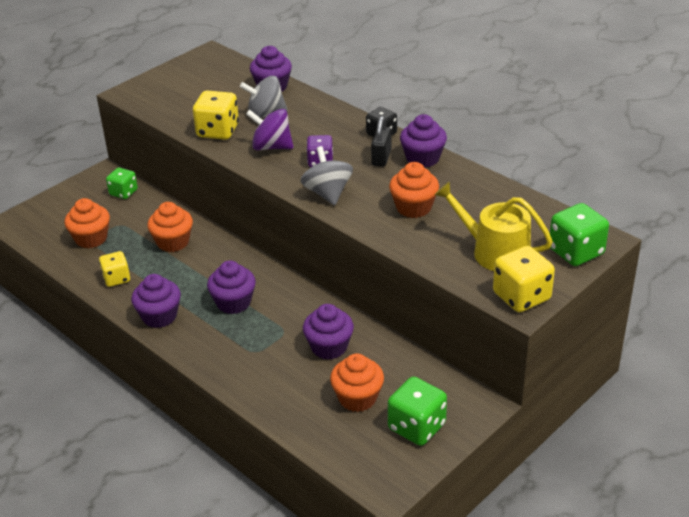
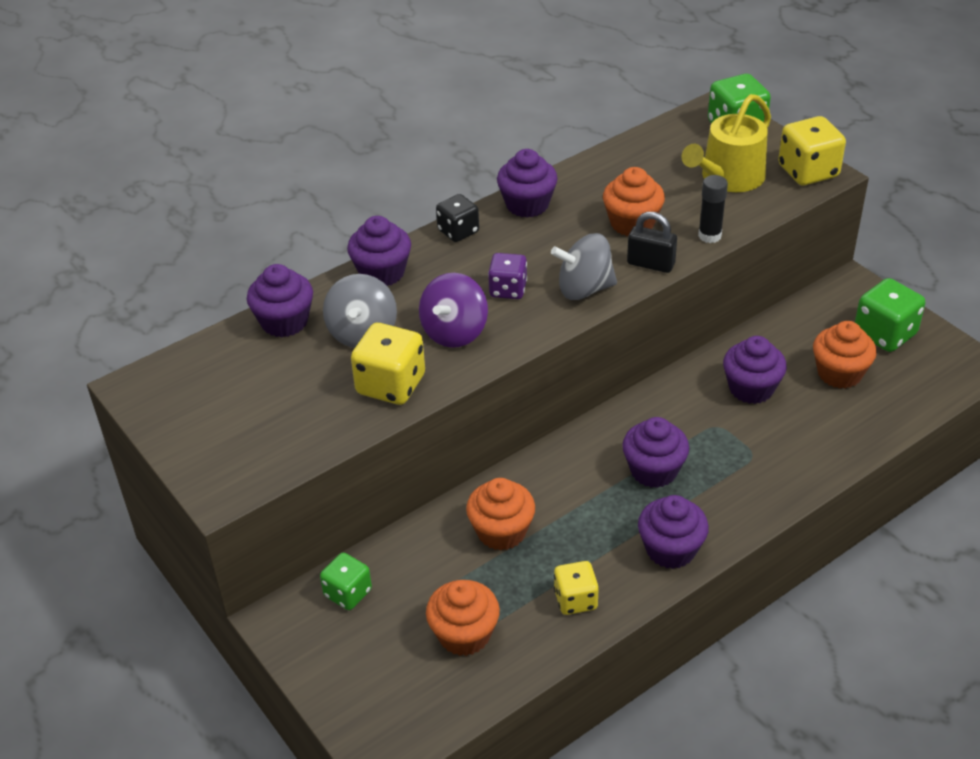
camera: 80 degrees left, 5 degrees up
(328, 112) = (382, 273): none -> purple cupcake
(381, 158) = (515, 237): black padlock -> black padlock (650, 264)
(408, 246) = (709, 236): none -> black glue stick

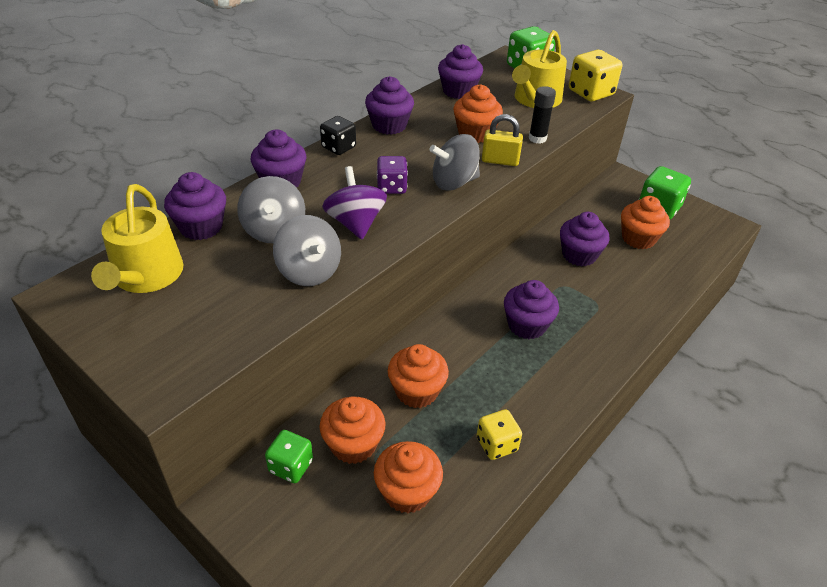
camera: 15 degrees left, 0 degrees up
(220, 374) = (146, 276): none -> yellow watering can
(391, 385) = (309, 271): yellow dice -> grey spinning top
(418, 580) = (353, 444): none -> orange cupcake
(455, 332) = (355, 223): purple spinning top -> purple spinning top turned 150 degrees clockwise
(650, 264) = (500, 161): black padlock -> yellow padlock
(670, 549) = (561, 389): purple cupcake -> purple cupcake (458, 91)

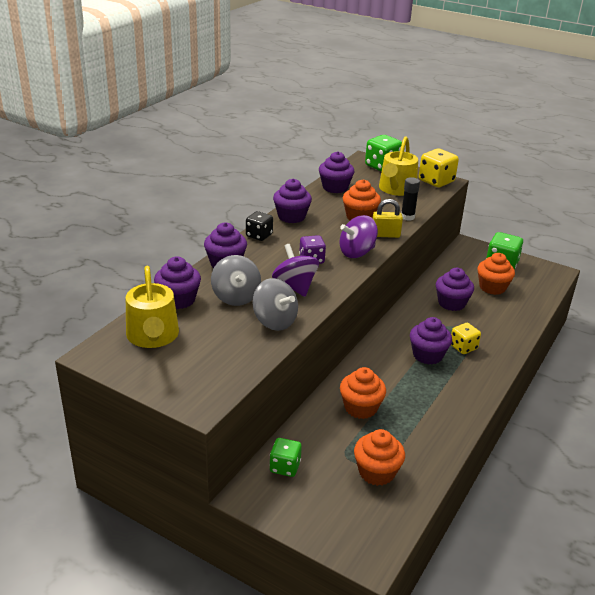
camera: 10 degrees left, 10 degrees down
(353, 444) = (326, 447): orange cupcake -> none
(454, 182) = (357, 252): grey spinning top -> purple spinning top
(496, 444) = (431, 435): yellow dice -> yellow dice (463, 347)

